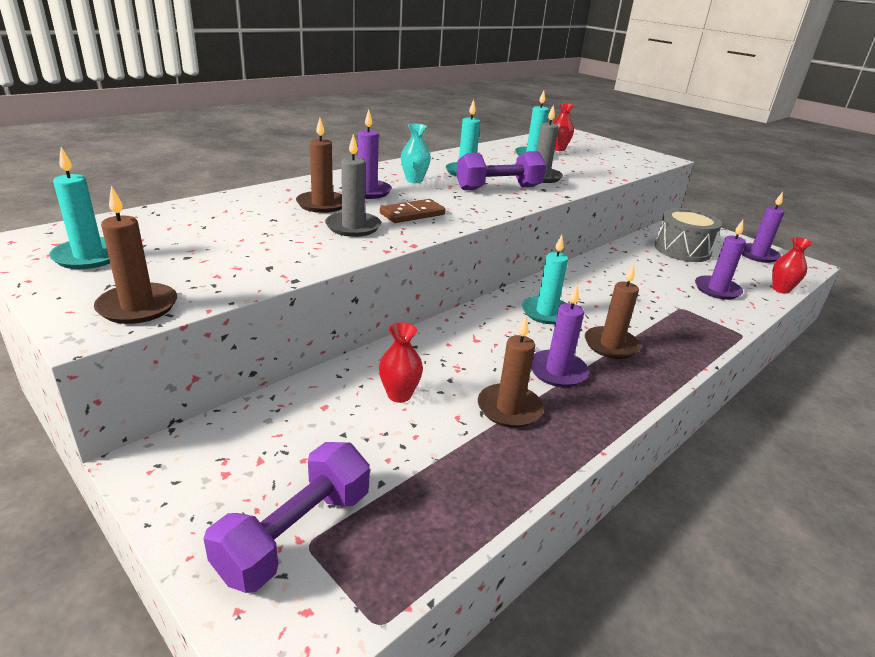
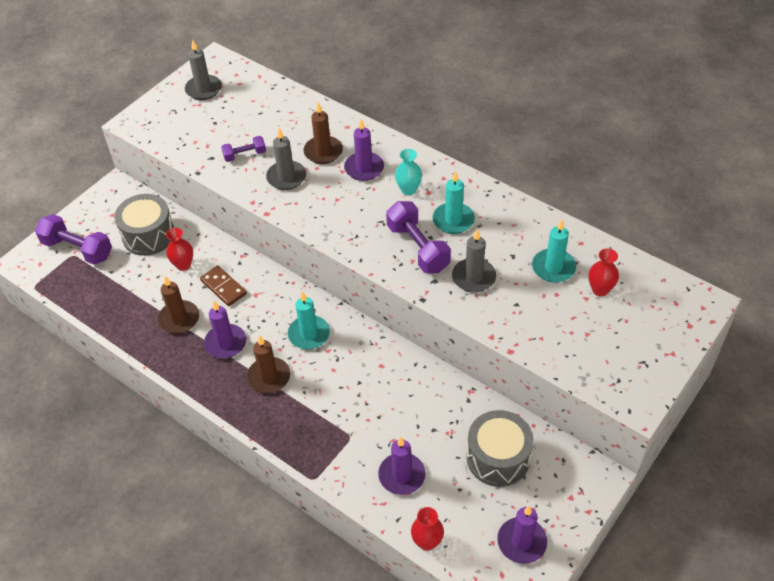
camera: 85 degrees right, 20 degrees up
(89, 256) = (203, 89): turquoise candle -> grey candle
(138, 307) = (154, 128): brown candle -> none
(286, 245) = (245, 155): none -> purple dumbbell
(312, 427) = (148, 235): none -> grey drum
(412, 214) = (325, 203): brown domino -> brown domino (223, 287)

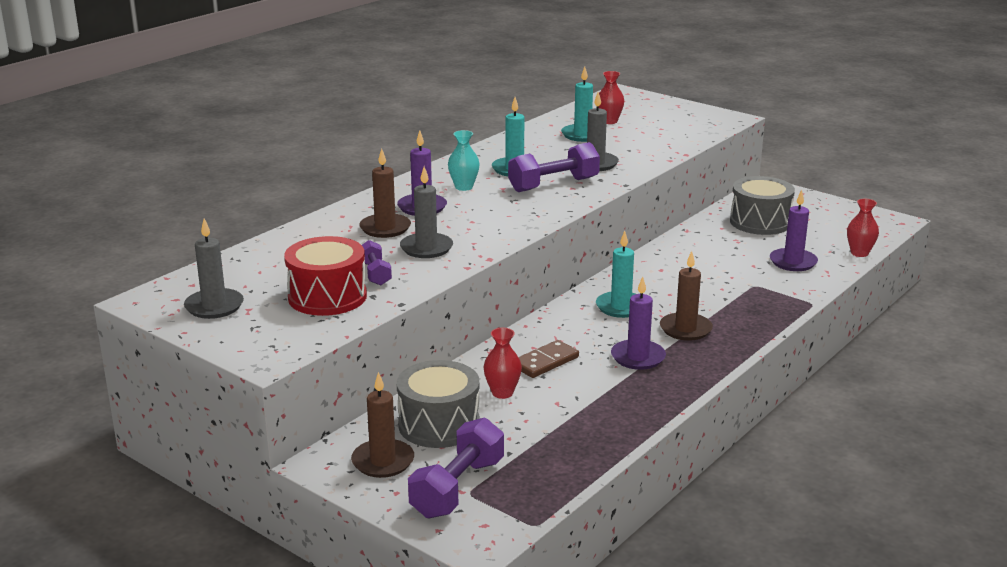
camera: 90 degrees left, 25 degrees down
(179, 319) = (599, 391): brown candle -> brown candle (383, 461)
(211, 136) = (327, 297): none -> red drum
(521, 542) = (842, 217): purple candle -> none

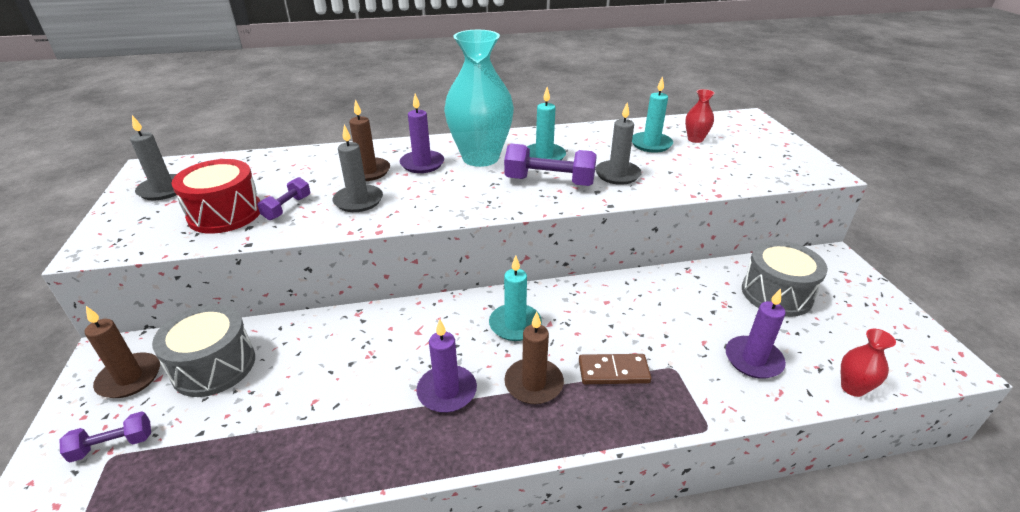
camera: 40 degrees right, 10 degrees up
(457, 488) = (113, 445): purple dumbbell -> purple dumbbell, size x0.57
(464, 187) = (480, 158): turquoise vase -> turquoise vase, size x2.29
(502, 393) = (298, 362): red vase -> none
(545, 362) = (374, 349): brown domino -> brown domino (613, 371)

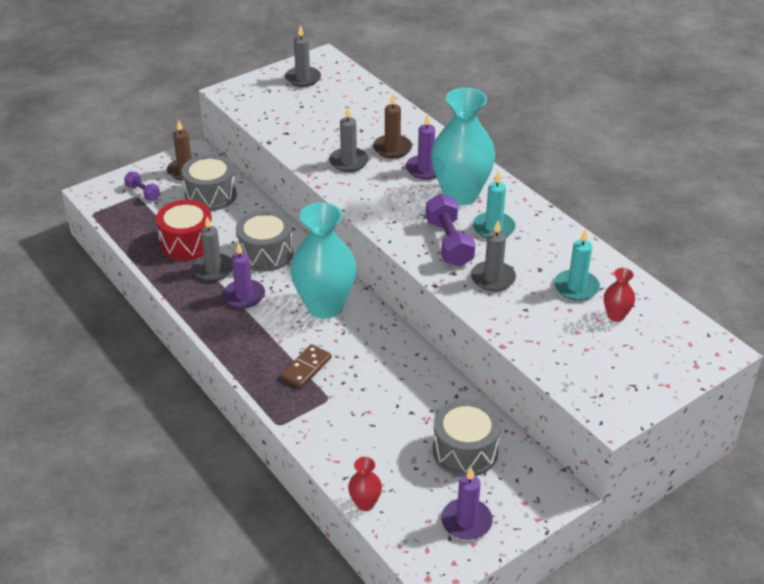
camera: 65 degrees right, 5 degrees up
(225, 214) = (293, 116): red drum -> red drum (187, 243)
(287, 208) = (318, 137): purple dumbbell -> none
(369, 408) = (213, 269): none -> grey candle
(383, 347) = (266, 253): none -> grey drum
(515, 324) = (325, 306): turquoise candle -> turquoise vase
(533, 383) = (272, 332): brown candle -> none
(613, 371) = (306, 368): brown domino -> brown domino turned 60 degrees clockwise
(753, 359) = (364, 442): purple candle -> purple candle (466, 521)

